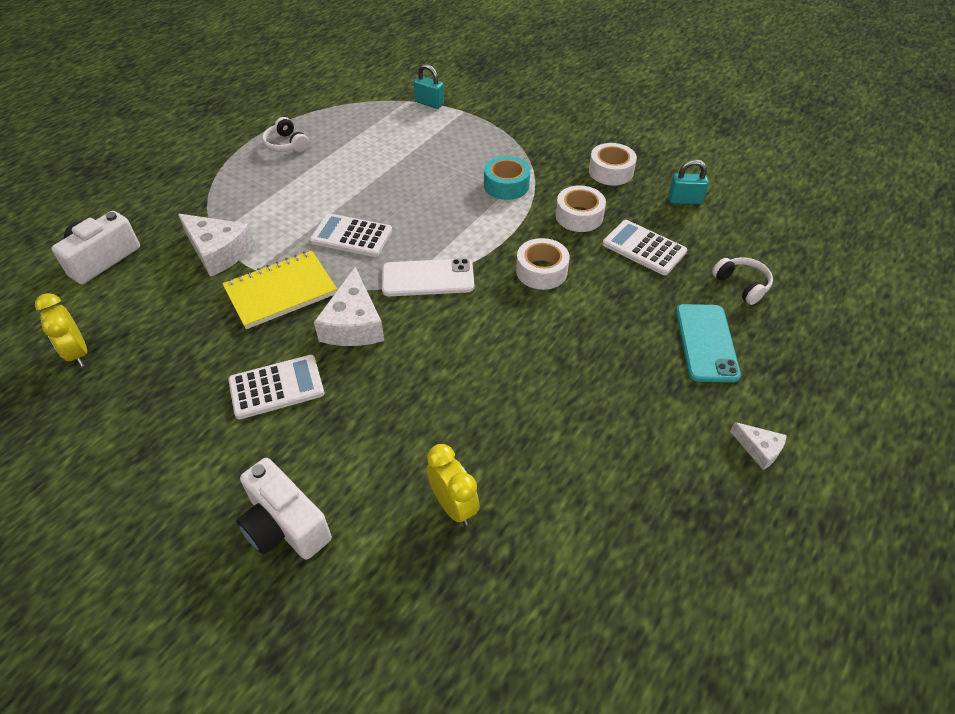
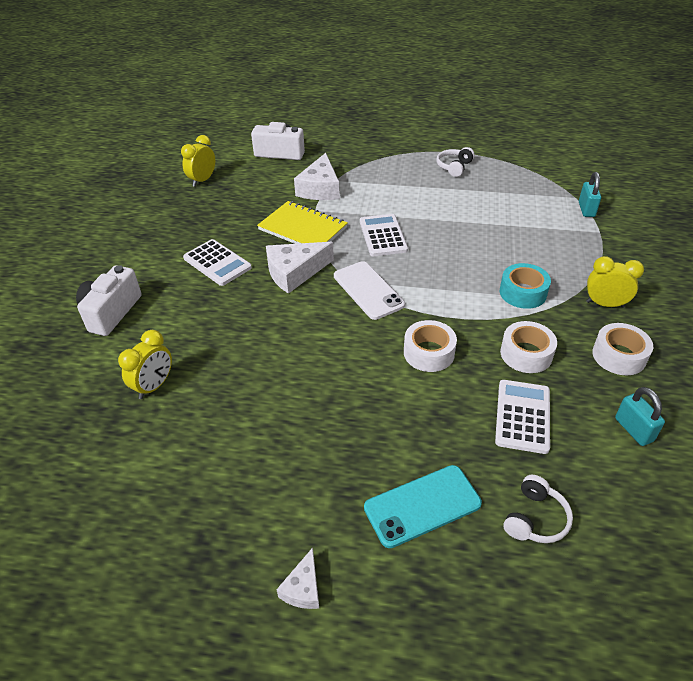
camera: 65 degrees right, 5 degrees down
(552, 151) = (605, 304): none -> yellow clock

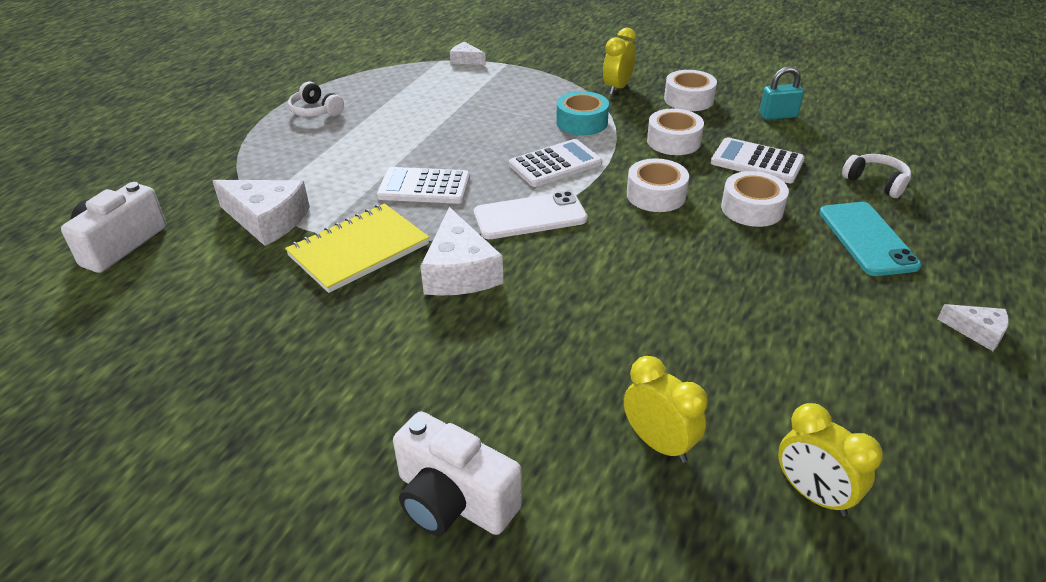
camera: 75 degrees left, 5 degrees down
(202, 180) = (113, 347): yellow clock -> yellow clock (813, 494)
(217, 263) = (388, 348): white calculator -> white calculator (555, 164)
(436, 417) = (752, 209): none -> white tape
(586, 209) = (466, 60): turquoise padlock -> white cheese

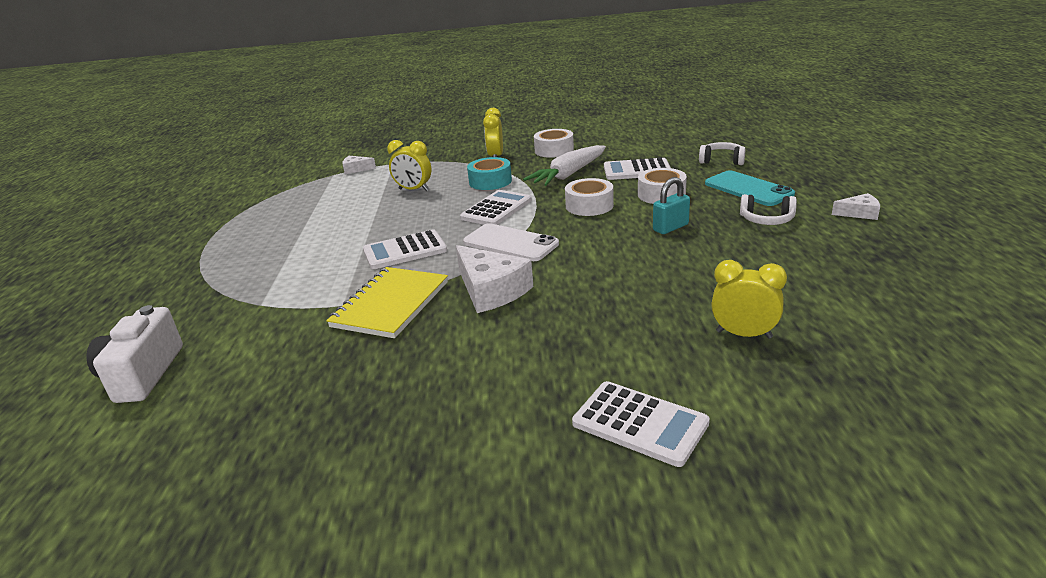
camera: 25 degrees left, 10 degrees down
(267, 220) = (283, 311): white cheese -> none
(315, 111) = (252, 231): white headphones -> white headphones (766, 220)
(453, 500) = (640, 423): white camera -> white calculator
(530, 216) = (510, 243): white phone -> white phone turned 75 degrees clockwise
(673, 141) = (569, 174): white tape -> white carrot
(778, 116) = (624, 144): turquoise padlock -> turquoise padlock (670, 227)
(813, 494) = (864, 323): yellow clock -> yellow clock (413, 190)

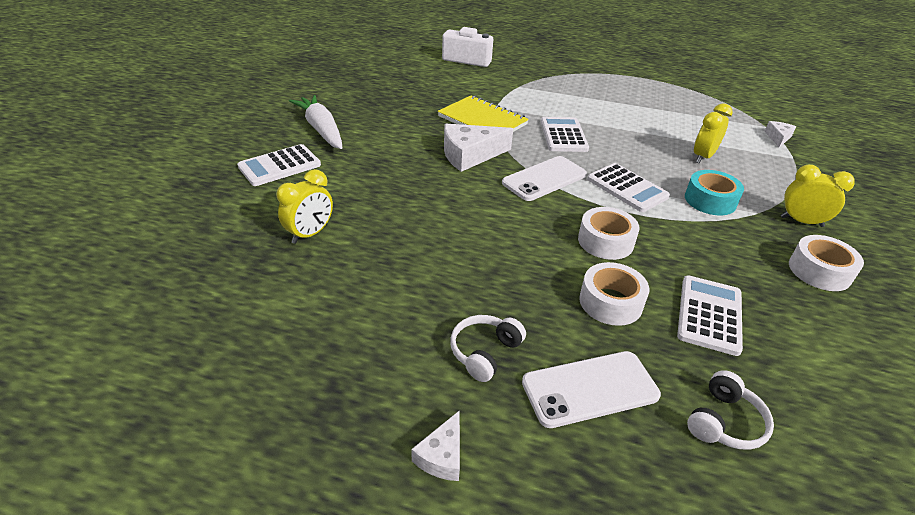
camera: 105 degrees right, 10 degrees up
(569, 174) = (713, 256): white carrot -> white carrot (321, 129)
(670, 227) = (515, 273): turquoise padlock -> none
(748, 189) = (590, 389): turquoise phone -> white phone

